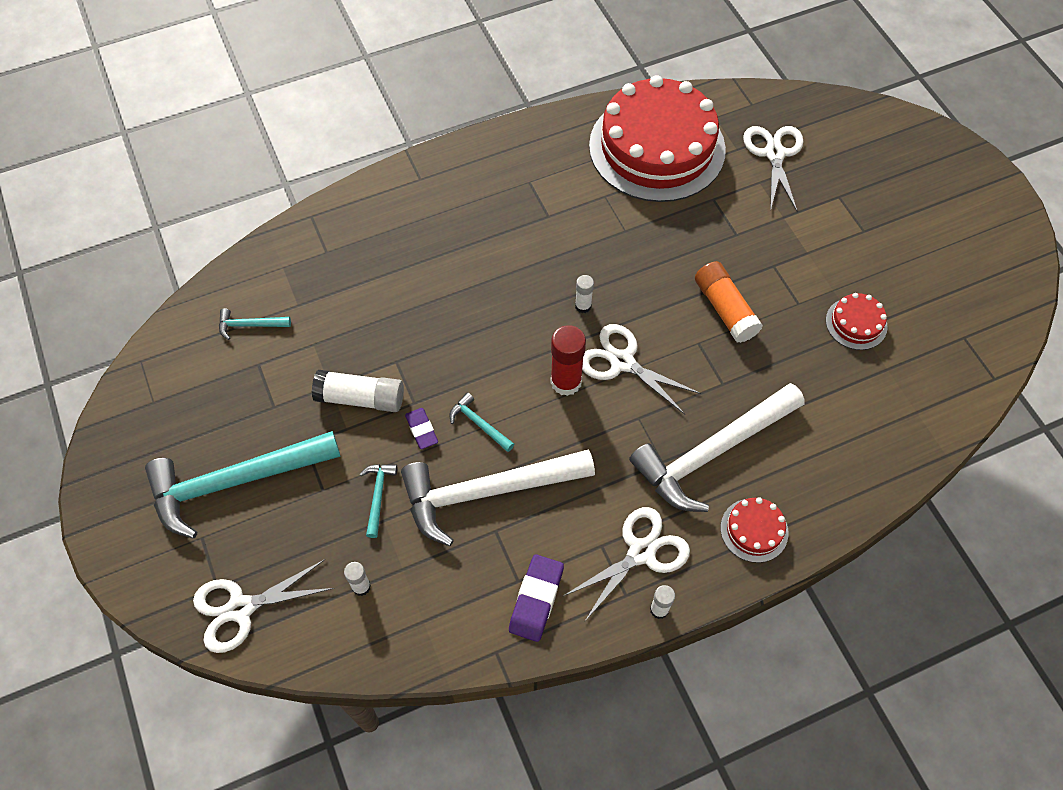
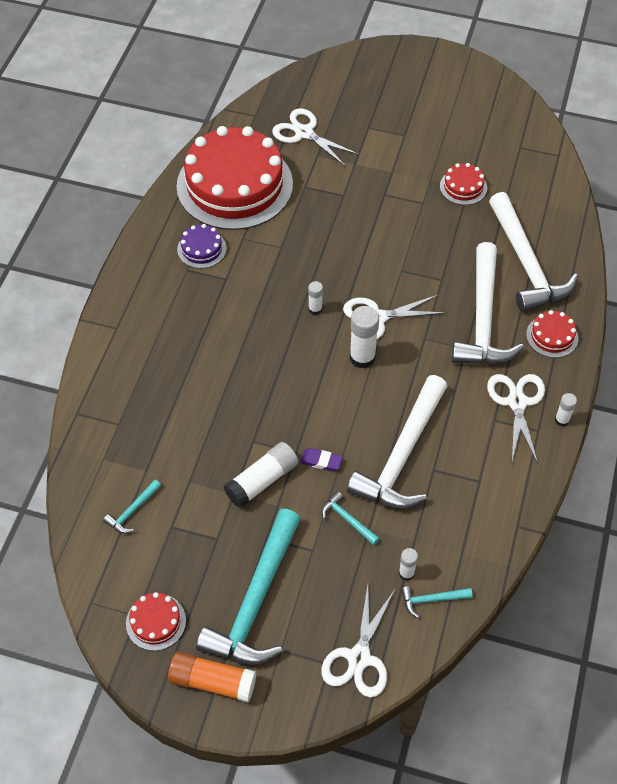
camera: 50 degrees left, 5 degrees down
(157, 421) = (156, 622): none -> red cake
(479, 424) = (348, 426): turquoise hammer -> turquoise hammer (432, 600)
(536, 599) = (500, 480): purple eraser -> none
(562, 175) = (201, 249): none -> purple cake
(566, 382) = (362, 357): red glue stick -> white glue stick
(725, 309) = (391, 240): orange glue stick -> orange glue stick (212, 681)
(821, 444) = (526, 263): none -> white hammer

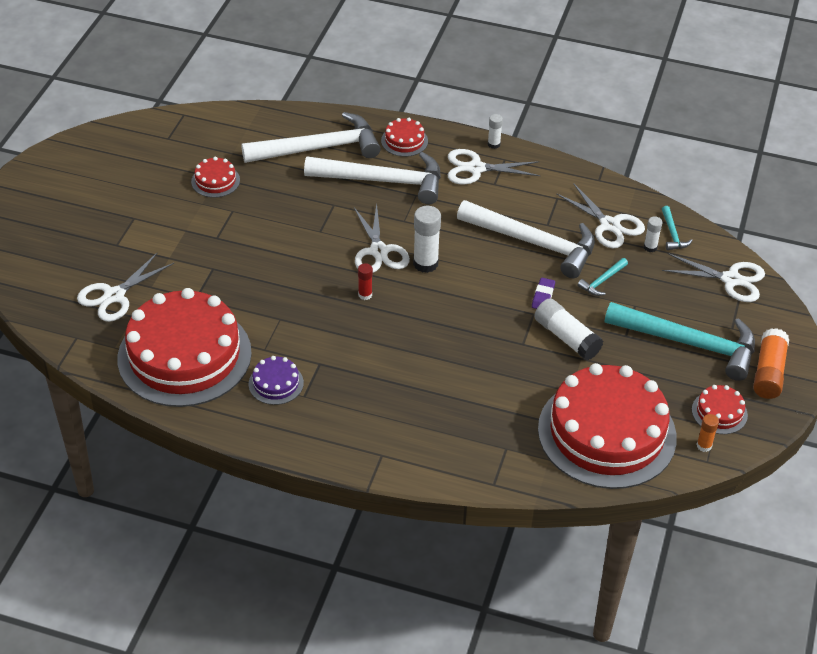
camera: 90 degrees left, 10 degrees down
(111, 601) = (704, 446): none -> orange glue stick
(132, 511) = (606, 433): turquoise hammer -> red cake
(315, 309) = (365, 295): white glue stick -> red glue stick
(439, 532) = (609, 225): none -> white scissors

